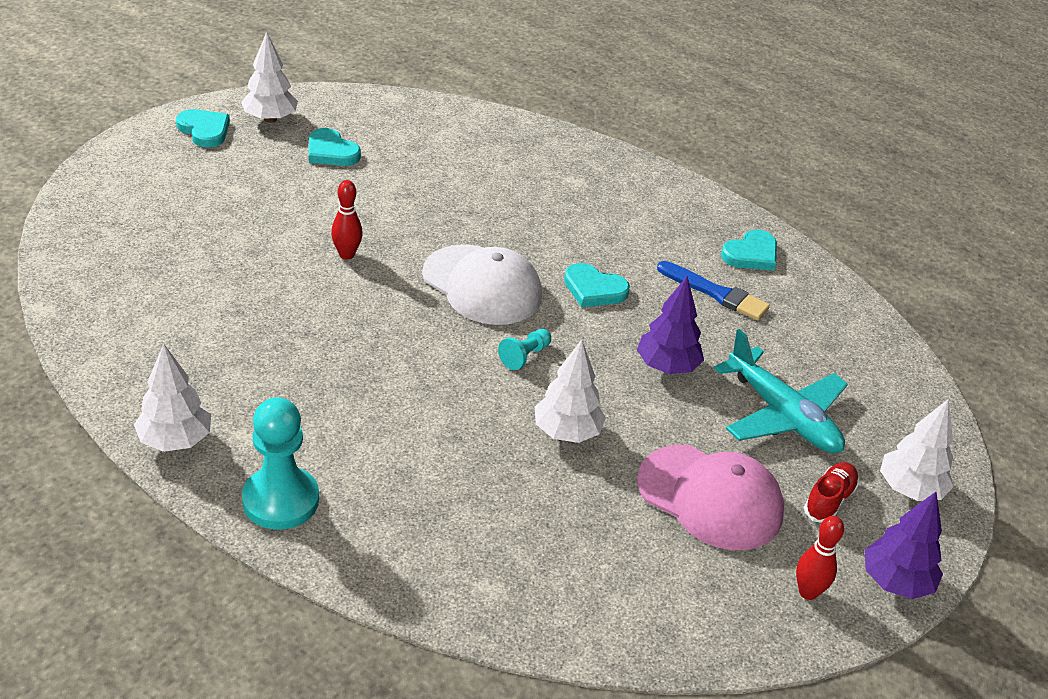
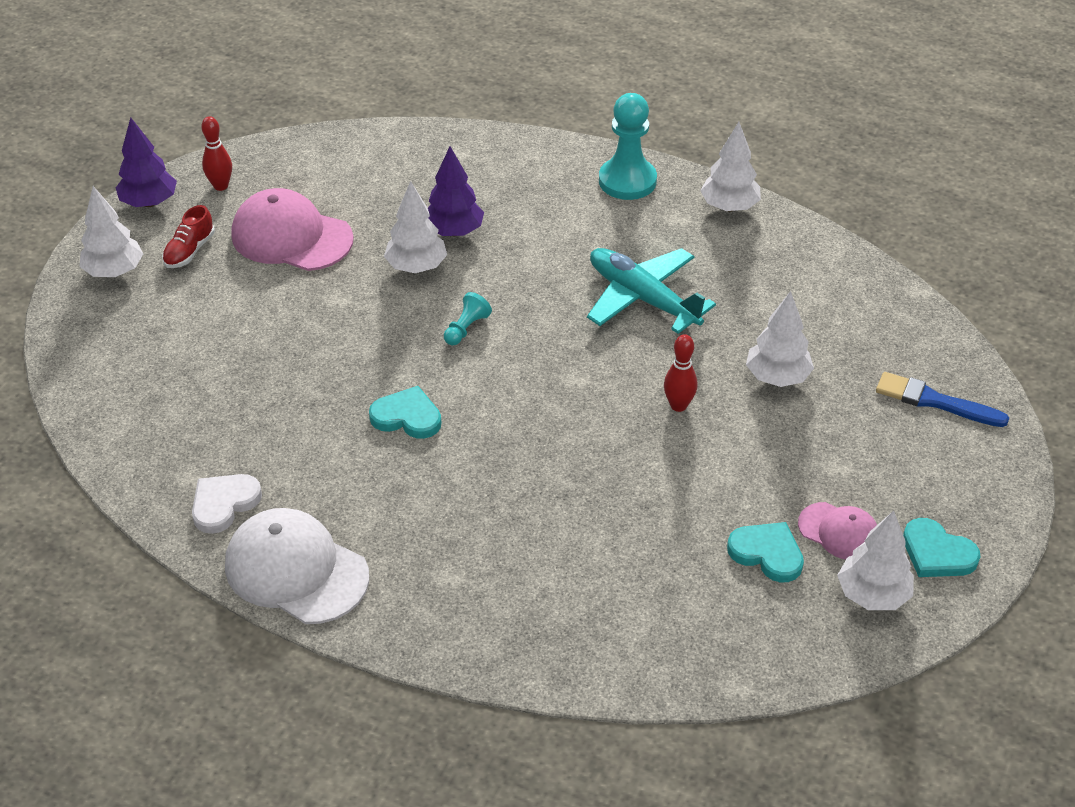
camera: 175 degrees right, 5 degrees up
(243, 260) = (777, 377): none -> white tree
(268, 154) = (839, 531): none -> pink cap
(482, 285) = (526, 397): white cap -> white cap (296, 570)
(667, 367) = (327, 343): purple tree -> purple tree (454, 231)
(715, 293) = (272, 439): blue brush -> blue brush (935, 401)
(751, 254) = (224, 504): turquoise heart -> white heart
(783, 416) = (217, 316): turquoise plane -> turquoise plane (642, 298)

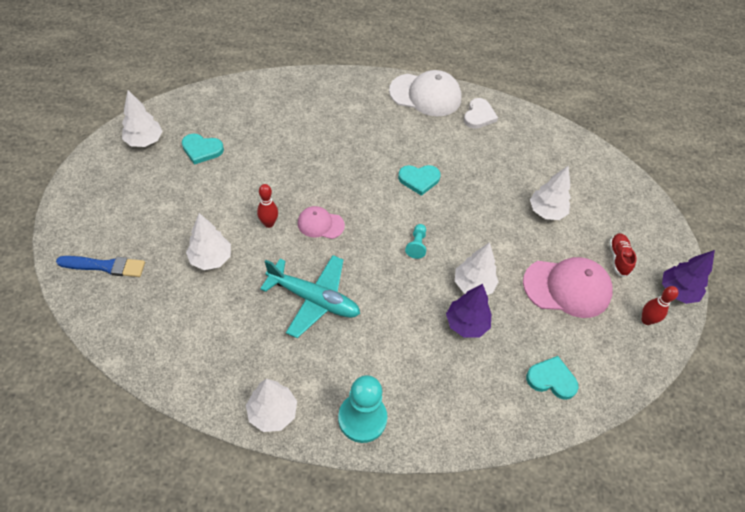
camera: 155 degrees right, 10 degrees up
(114, 271) = (647, 231): white tree -> white tree (546, 212)
(839, 531) = (164, 169): pink cap -> pink cap (320, 224)
(937, 553) = (109, 169): turquoise heart -> turquoise heart (551, 379)

